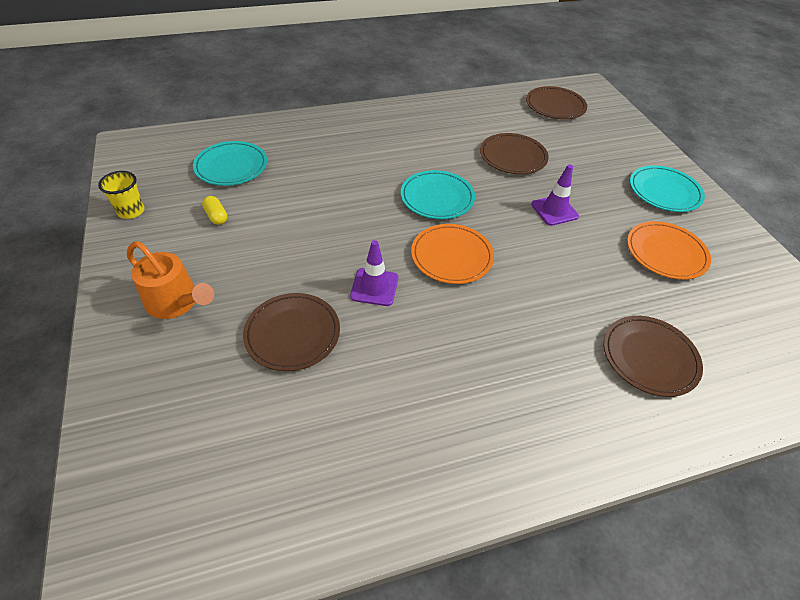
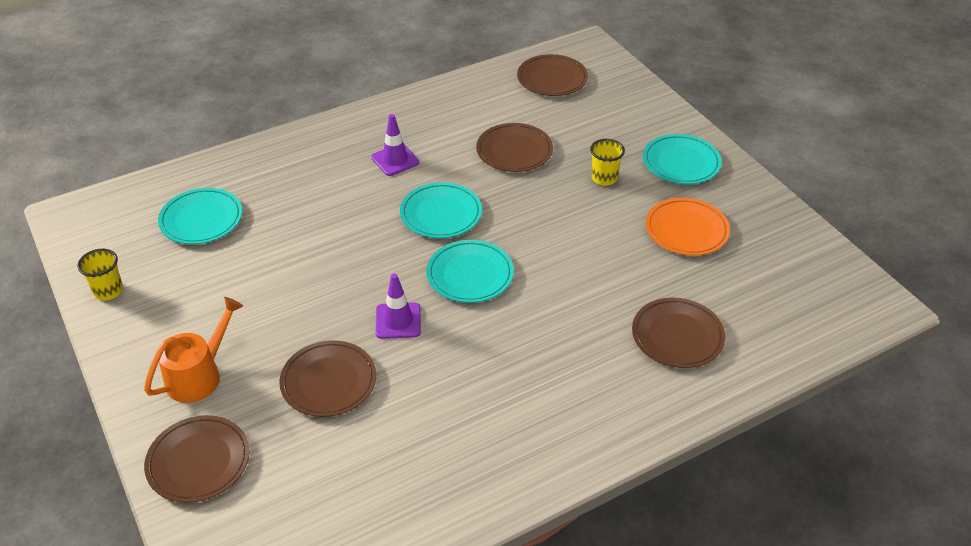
camera: 10 degrees left, 5 degrees down
(142, 390) = (198, 461): none -> brown plate
(176, 302) = (199, 375): orange watering can -> orange watering can turned 75 degrees counterclockwise
(216, 216) = (206, 279): yellow capsule -> none
(451, 256) = (470, 274): orange plate -> turquoise plate
(554, 210) = (568, 205): purple traffic cone -> purple traffic cone (395, 160)
(591, 193) = (604, 178): none -> yellow cup

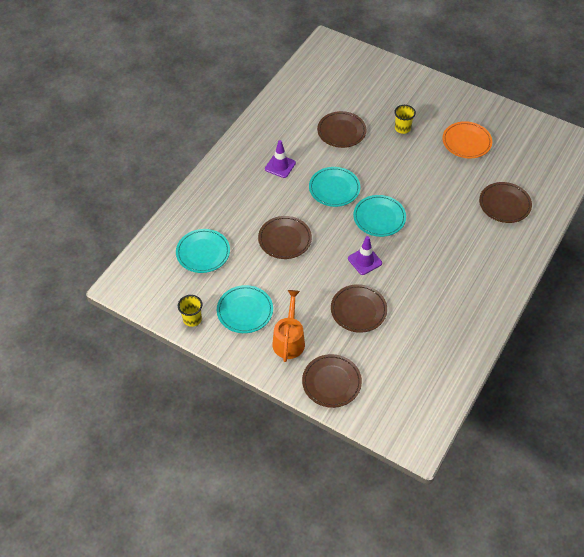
camera: 30 degrees left, 10 degrees up
(552, 79) = (324, 74): brown plate -> brown plate (285, 239)
(681, 163) = (434, 101): turquoise plate -> turquoise plate (245, 311)

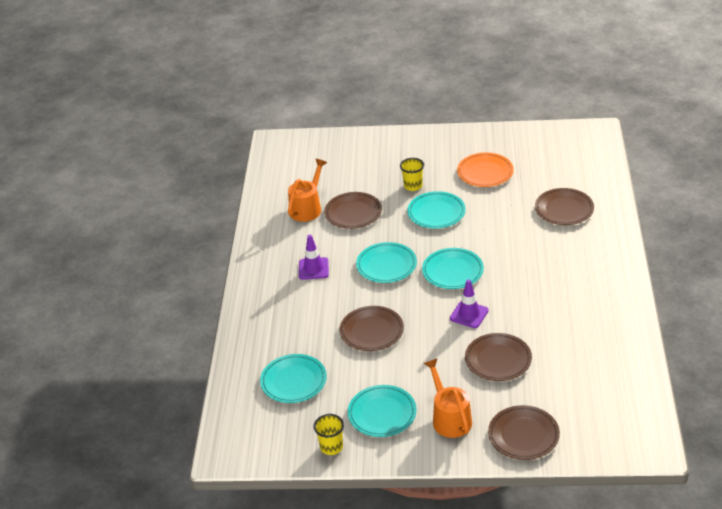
camera: 25 degrees left, 15 degrees down
(311, 111) = (307, 208): none -> orange watering can
(403, 160) = (436, 213): none -> turquoise plate

